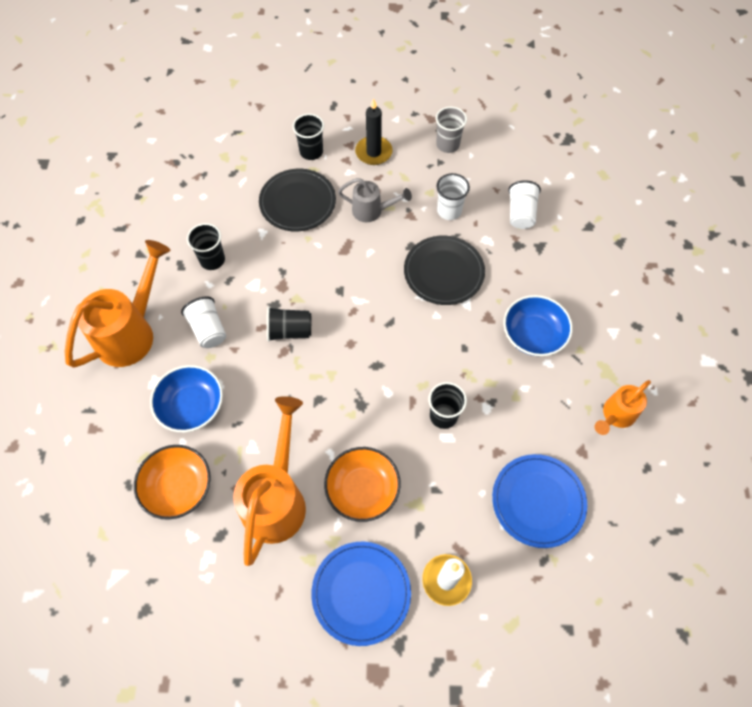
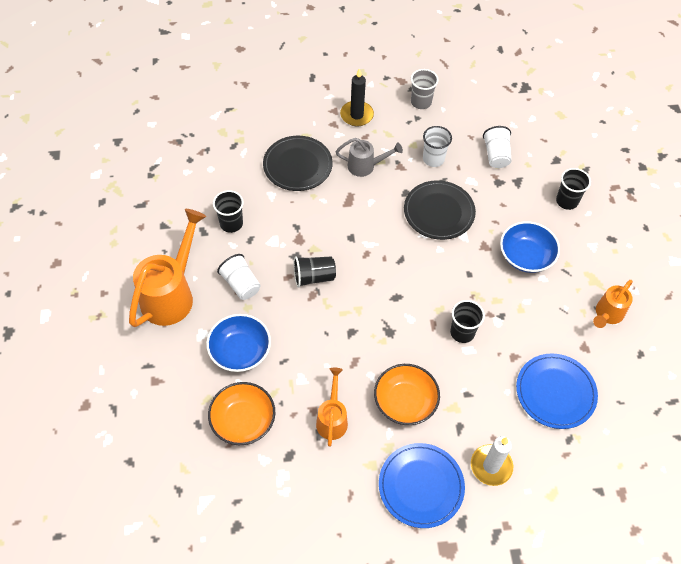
camera: 10 degrees left, 5 degrees down
(277, 498) = (332, 419): orange watering can -> orange watering can, size x0.56
(311, 152) = (300, 120): black cup -> black cup (567, 201)

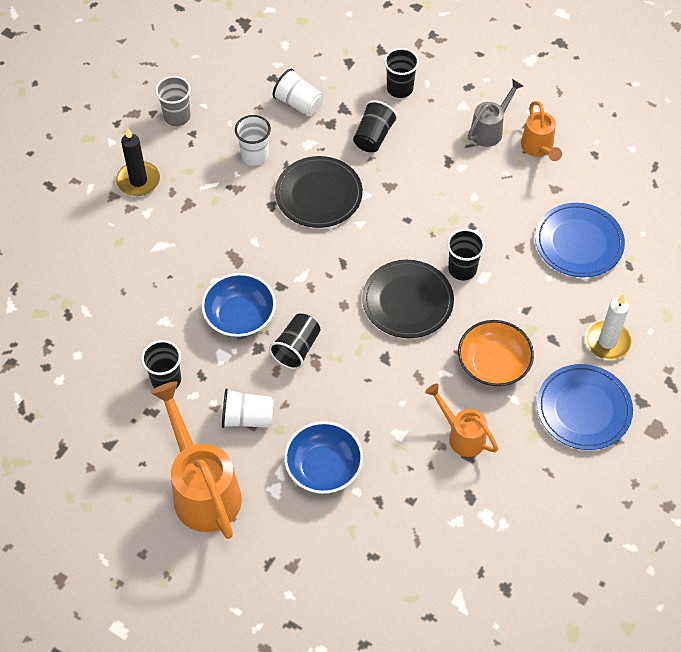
camera: 50 degrees left, 0 degrees up
(243, 420) = (402, 513): orange bowl -> none
(297, 165) = (150, 274): black plate -> black plate (407, 301)
(365, 166) = (208, 216): grey watering can -> grey watering can (490, 130)
(513, 212) = (373, 136): none -> black cup
(526, 256) = (428, 163): blue bowl -> blue bowl (240, 316)

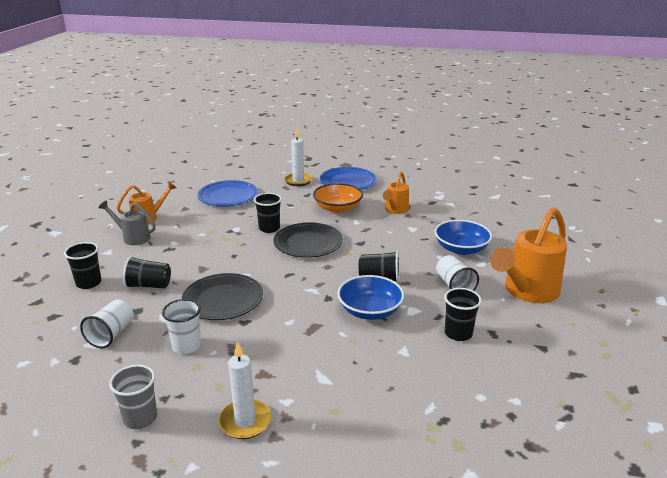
camera: 110 degrees left, 30 degrees down
(138, 181) = (245, 421): black candle -> white candle

